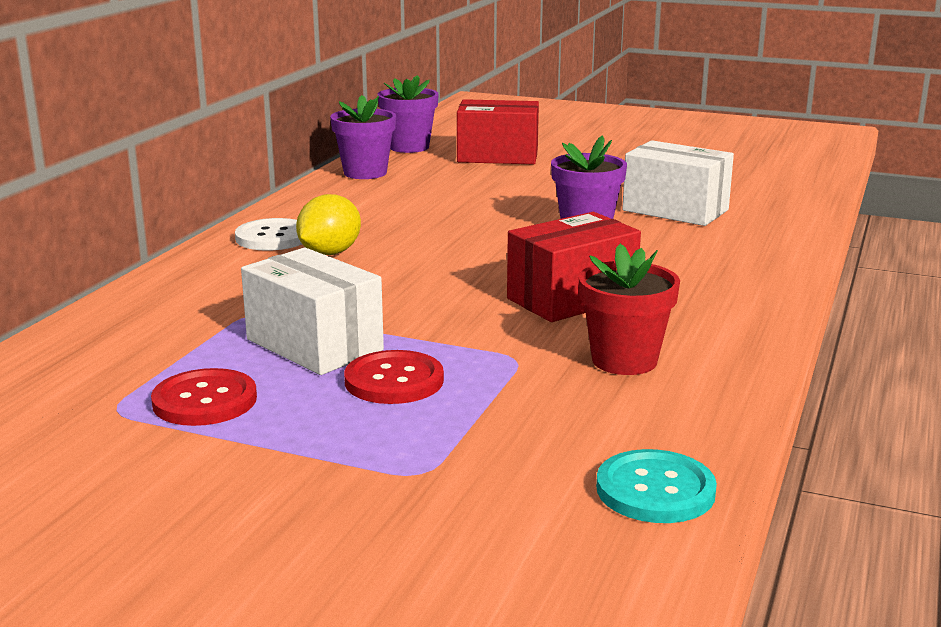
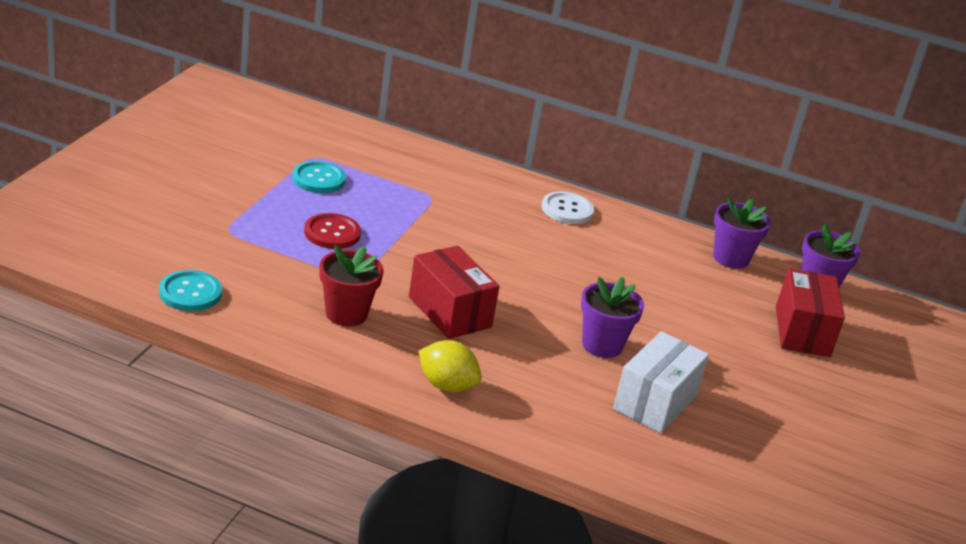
camera: 85 degrees right, 10 degrees up
(205, 401) = (318, 179): red button -> turquoise button
(314, 345) = (384, 213): white box -> none
(329, 253) = (537, 228): yellow lemon -> yellow lemon (446, 385)

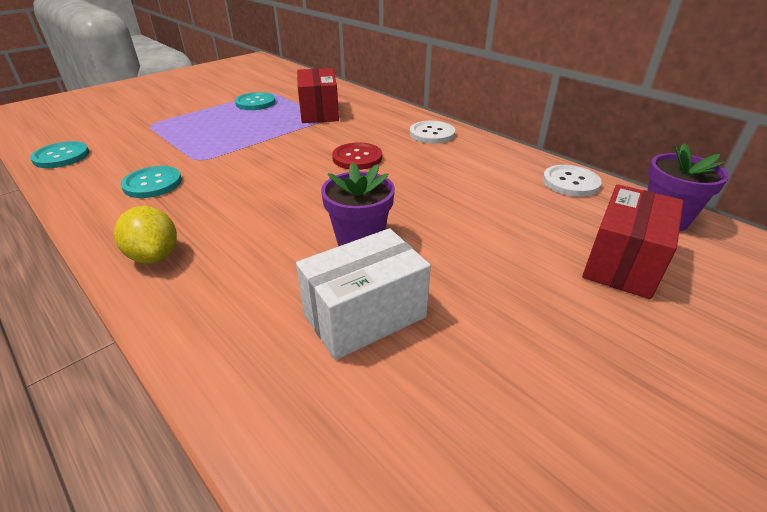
camera: 30 degrees right, 5 degrees up
(332, 233) = (220, 132): red button -> red button (357, 158)
(346, 314) = (152, 184): red flower pot -> turquoise button
(450, 312) = (241, 193): red box -> red box (319, 112)
(731, 258) = (570, 182): purple flower pot -> white button

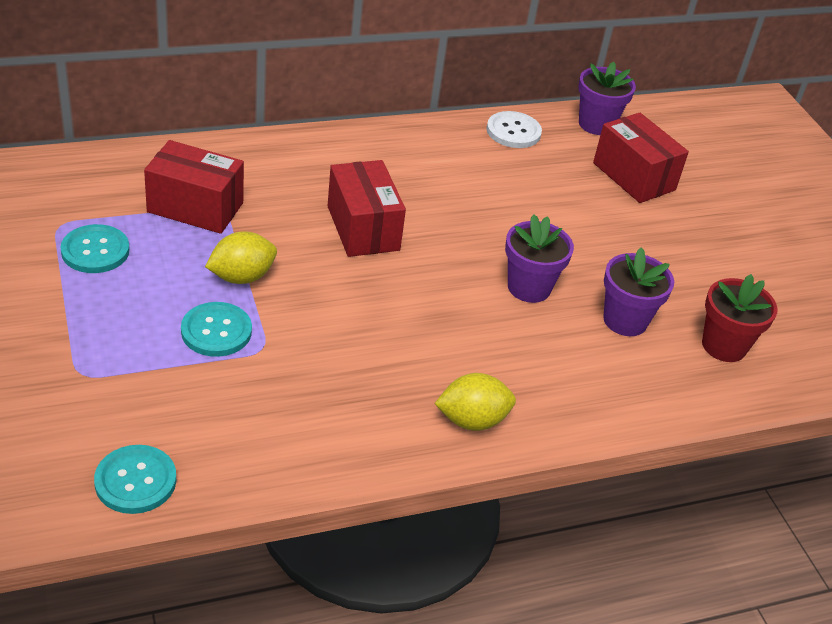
camera: 70 degrees left, 5 degrees up
(152, 184) = (304, 400): turquoise button -> turquoise button (216, 331)
(266, 137) = (242, 277): none -> yellow lemon
(357, 158) = (363, 228): red button -> red box
(364, 316) = (625, 320): white box -> purple flower pot
(390, 425) = (724, 346): none -> red flower pot
(432, 134) = (345, 154): white button -> none

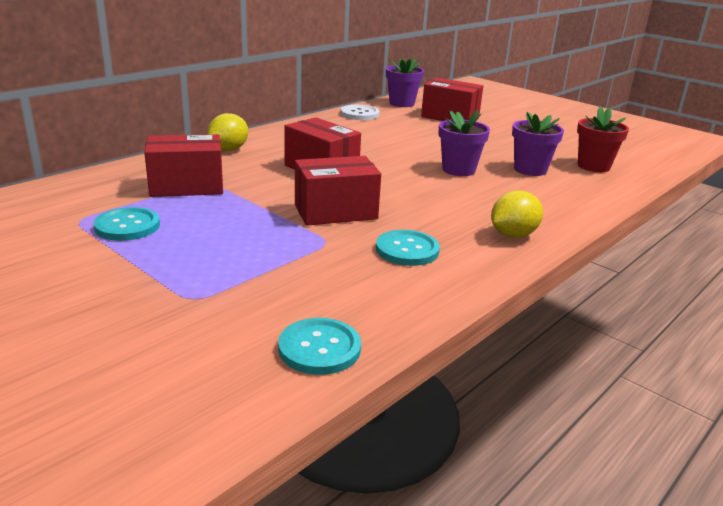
camera: 25 degrees left, 15 degrees down
(216, 331) = (280, 242): turquoise button -> turquoise button (407, 250)
(242, 277) = (265, 211): yellow lemon -> yellow lemon (228, 150)
(313, 307) = (335, 212): none -> red box

